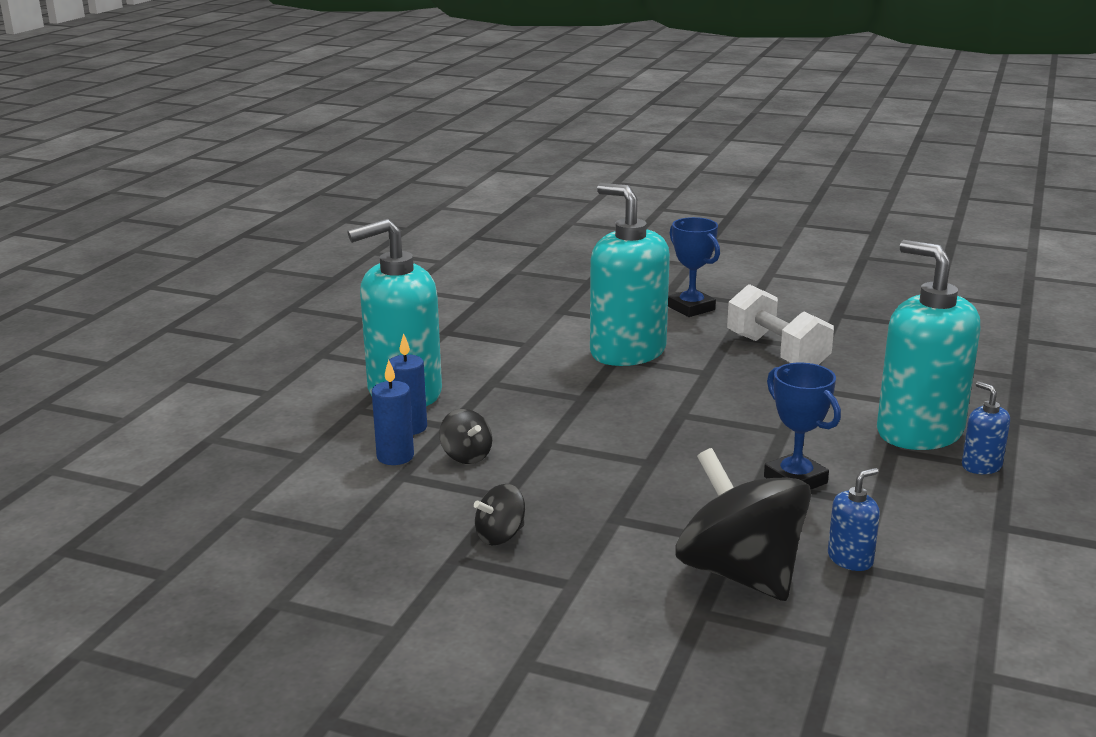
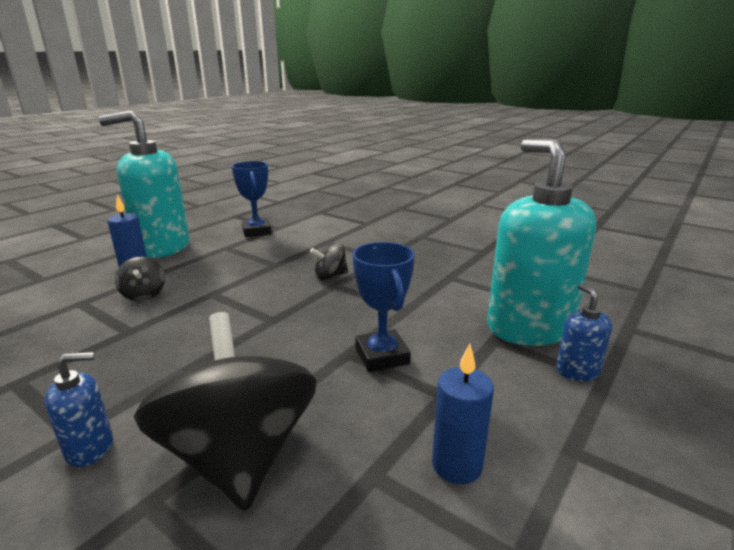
camera: 15 degrees right, 0 degrees up
(395, 456) = (96, 288): blue candle -> blue candle (456, 465)
(500, 536) = (79, 367): black spinning top -> black spinning top (330, 276)
(627, 352) = (338, 239): turquoise soap dispenser -> none
(691, 308) = (407, 218): blue trophy -> blue trophy (257, 231)
(776, 352) = (446, 250): white dumbbell -> none
(850, 559) = (370, 461): blue soap dispenser -> blue soap dispenser (90, 448)

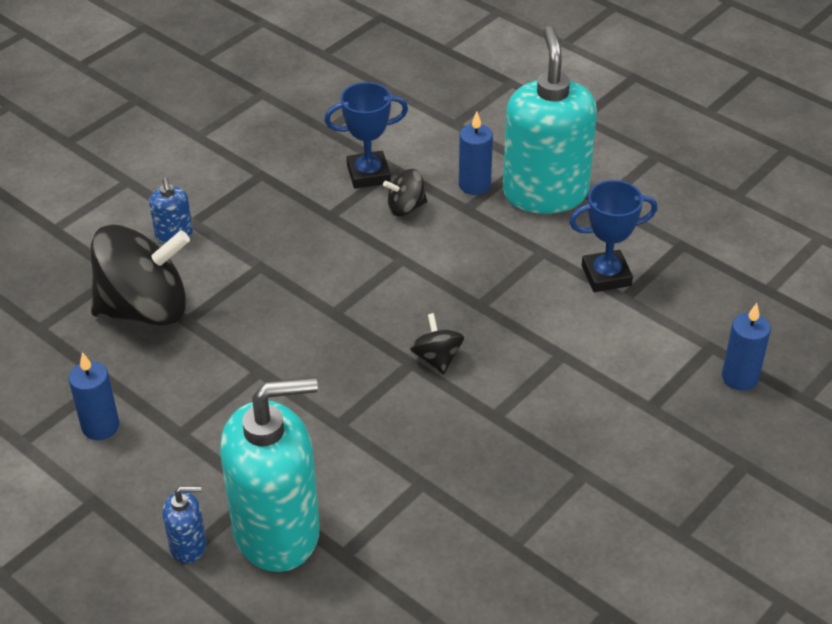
camera: 95 degrees right, 20 degrees up
(343, 207) = (740, 377): none -> blue candle
(382, 356) = (248, 395): blue trophy -> blue trophy (368, 174)

